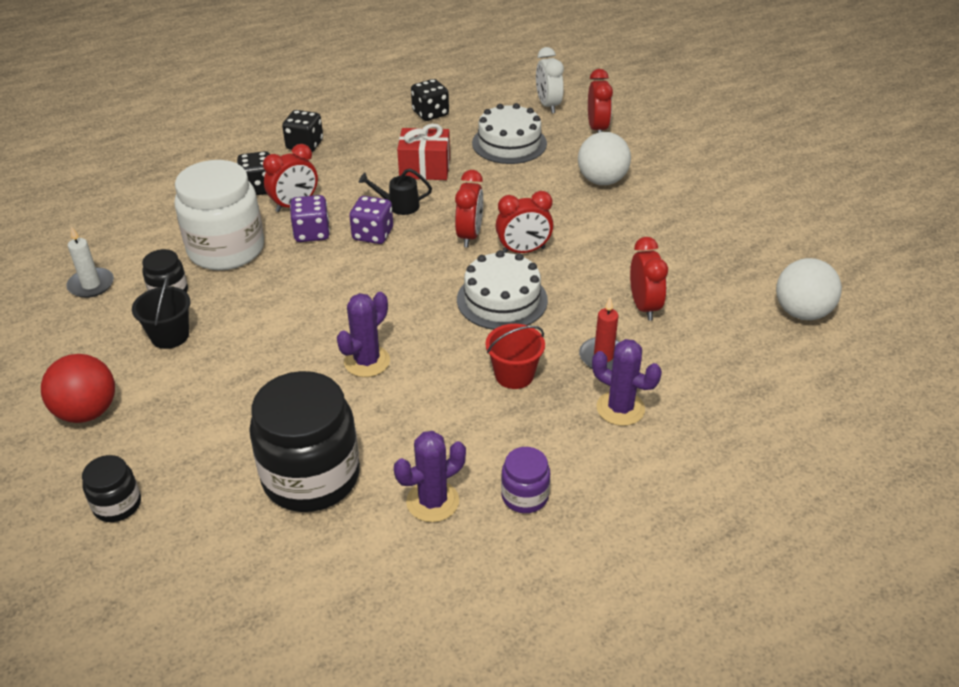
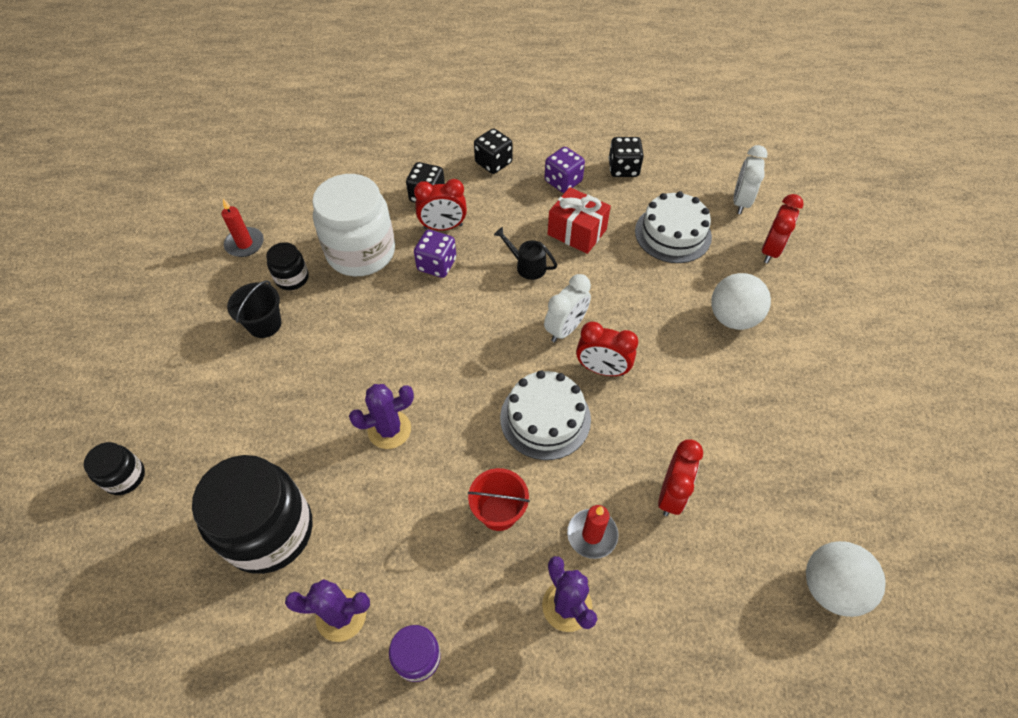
camera: 30 degrees right, 15 degrees up
(87, 412) = (163, 372): red ball -> none
(91, 285) = (245, 244): white candle -> red candle
(373, 234) = (484, 289): purple dice -> purple dice (563, 181)
(469, 236) = (565, 329): red clock -> white clock

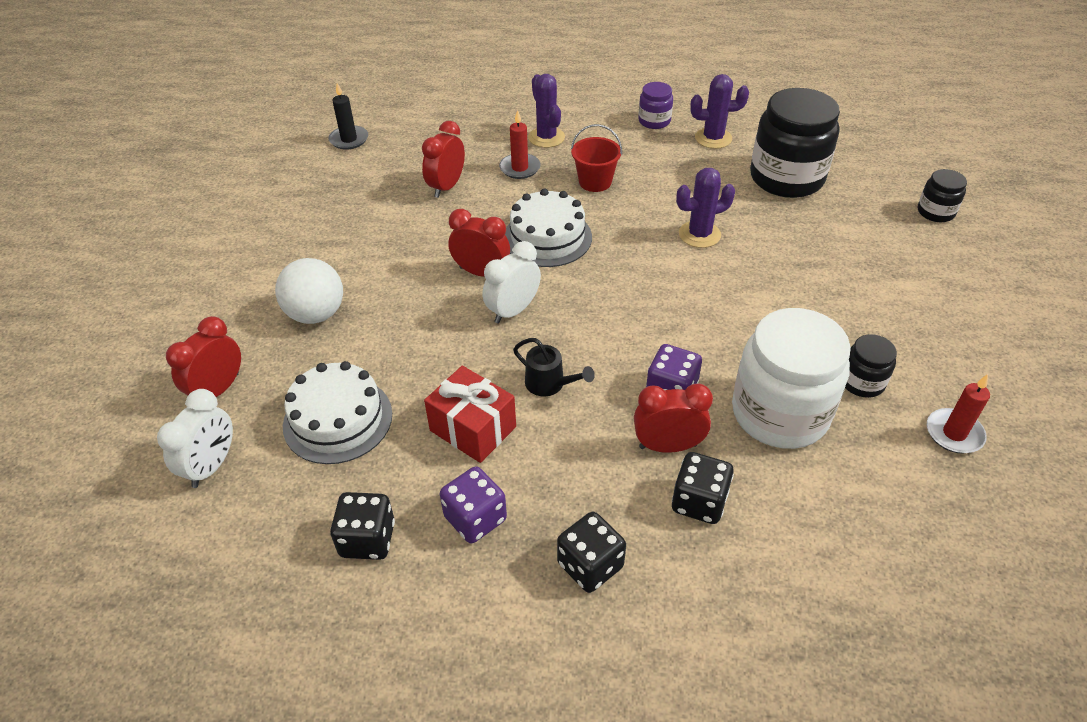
camera: 175 degrees left, 10 degrees down
(264, 324) = (870, 330): black bucket -> none
(830, 587) = (349, 139): white ball -> black candle

